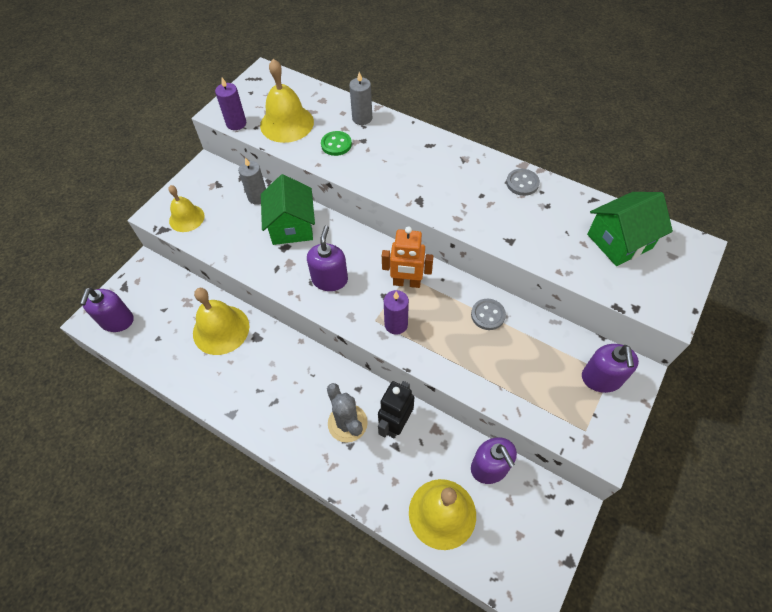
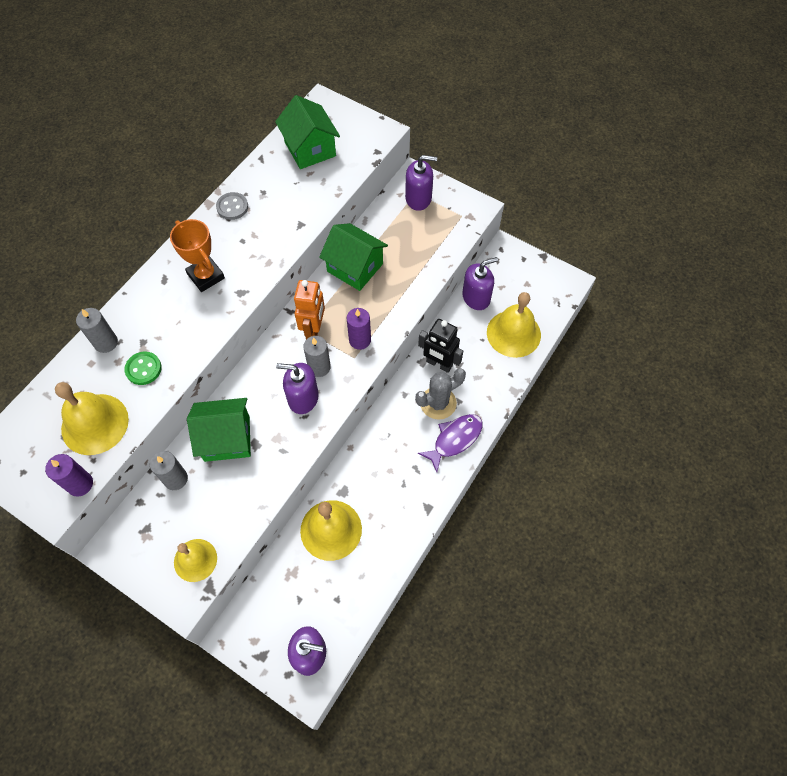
camera: 90 degrees left, 5 degrees up
(304, 441) = (455, 439): none -> purple fish
(363, 290) = (319, 367): none -> grey candle
(436, 173) = (206, 276): none -> orange trophy
(488, 315) = (355, 267): grey button -> green house

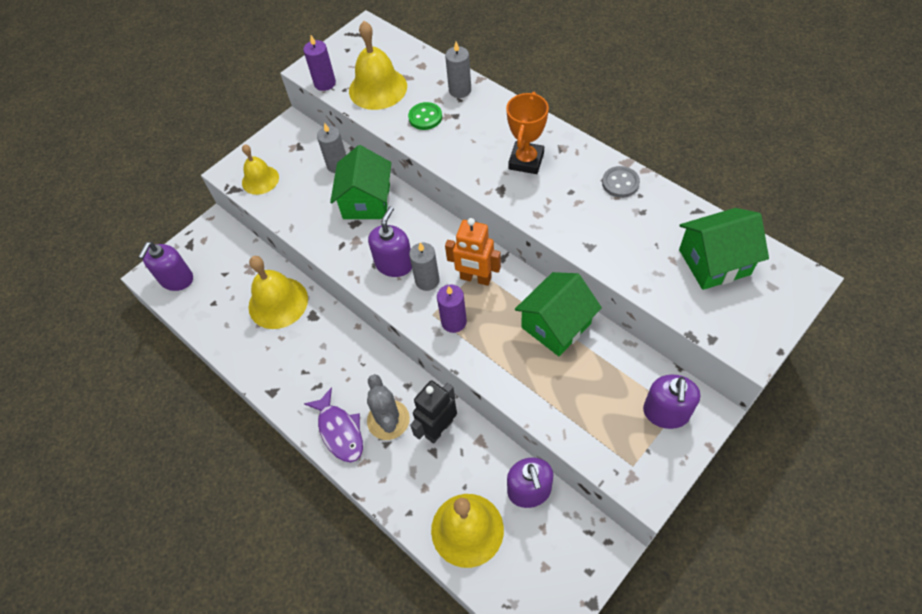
camera: 105 degrees right, 5 degrees down
(206, 276) = (526, 161): orange trophy -> orange trophy turned 45 degrees counterclockwise

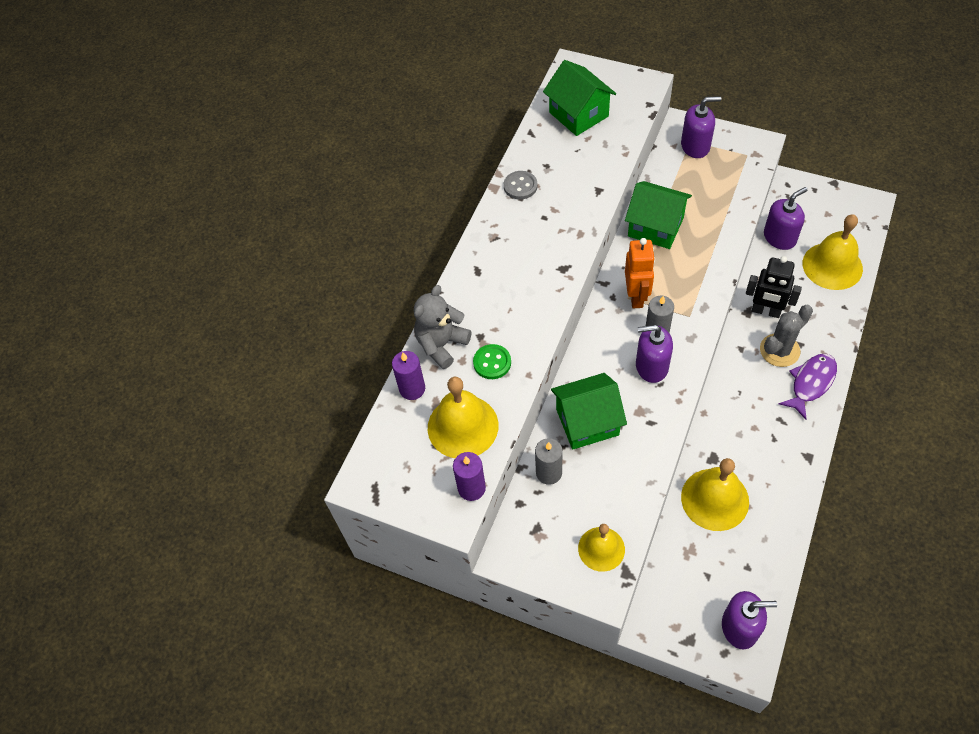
camera: 110 degrees left, 0 degrees up
(454, 322) = (688, 297): purple candle -> purple candle (412, 389)
(460, 90) = (441, 344): grey candle -> grey teddy bear
(526, 161) = (520, 259): orange trophy -> none

